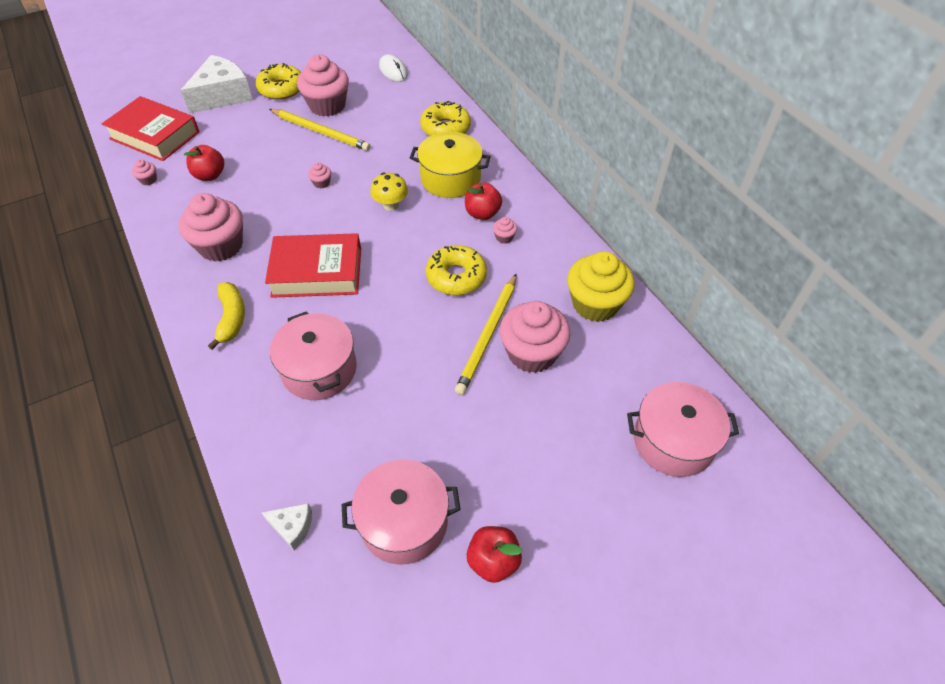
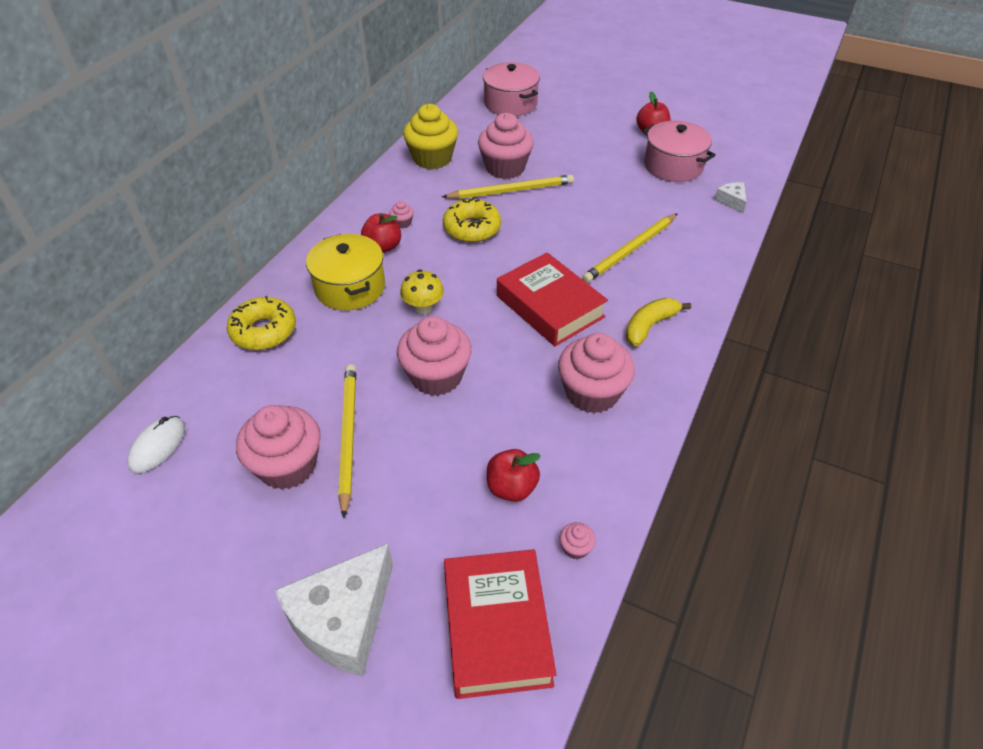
camera: 125 degrees left, 5 degrees down
(222, 95) = (343, 619): white cheese -> white cheese turned 60 degrees counterclockwise
(281, 89) = (278, 550): yellow donut -> none
(319, 369) = (630, 250): pink pot -> yellow pencil
(321, 183) = (436, 376): pink cupcake -> pink cupcake, size x2.45

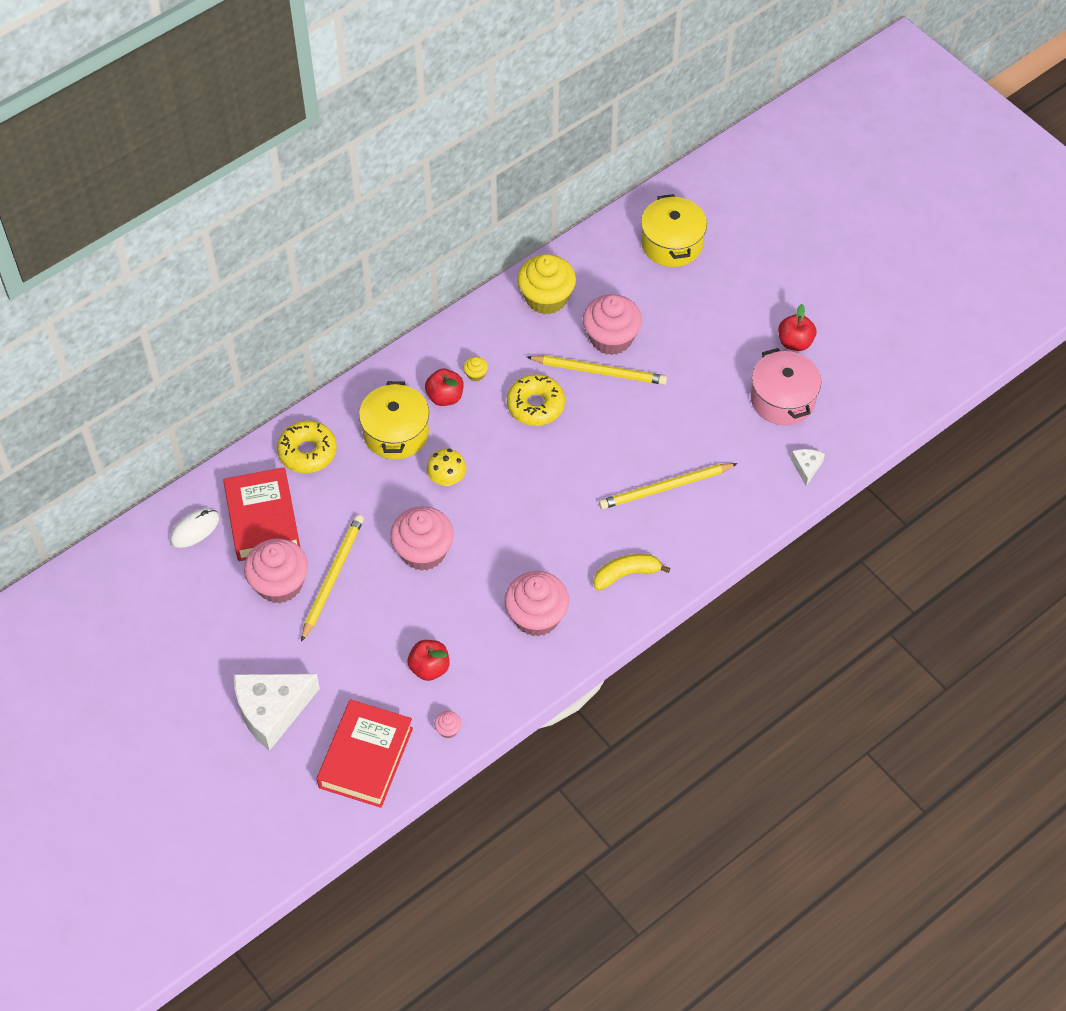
camera: 25 degrees right, 10 degrees up
(402, 223) = (476, 374): pink cupcake -> yellow cupcake
(510, 103) = (672, 243): pink pot -> yellow pot
(550, 306) = (554, 520): red book -> red book (263, 519)

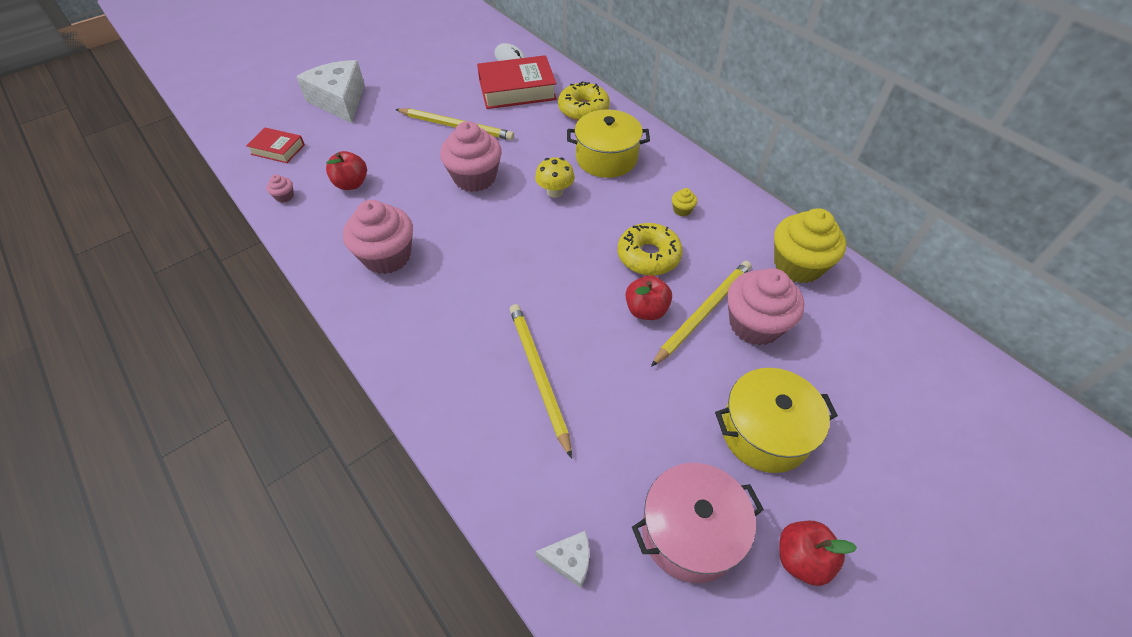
camera: 90 degrees right, 5 degrees down
(279, 584) = (455, 100): pink cupcake -> none
(366, 758) = (278, 149): red book -> red book, size x0.55
(445, 397) = (651, 189): red apple -> red apple (646, 310)
(599, 371) = (703, 312): yellow pencil -> yellow pencil turned 150 degrees counterclockwise
(626, 574) = (423, 333): yellow banana -> none
(672, 243) = (930, 394): yellow pot -> yellow pot (765, 432)

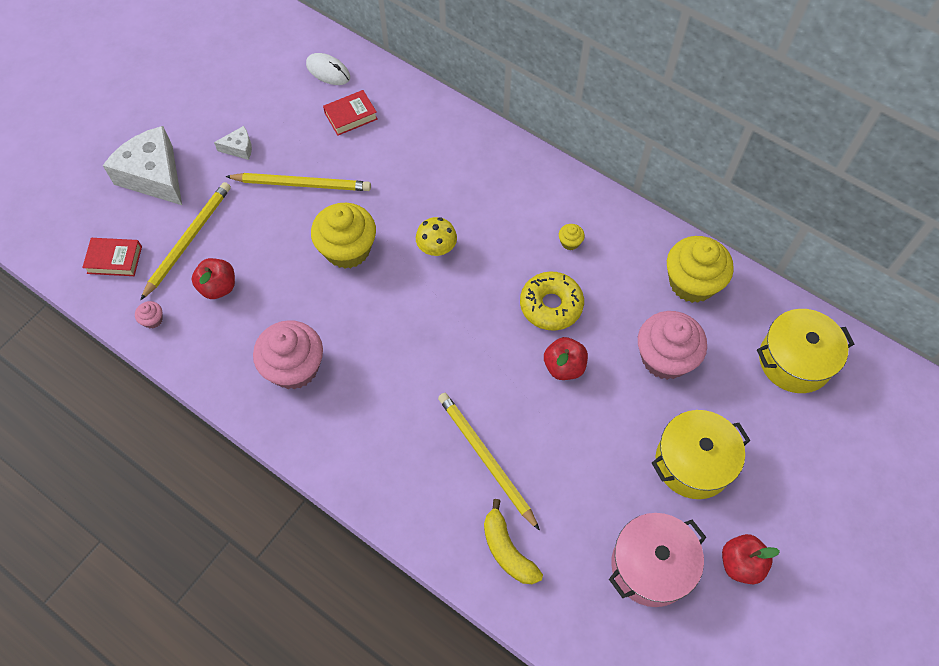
camera: 15 degrees left, 10 degrees up
(475, 178) = (347, 249): pink cupcake -> yellow cupcake
(517, 90) = (351, 116): red book -> red book, size x0.55
(530, 472) = (507, 550): none -> yellow banana
(569, 560) = (562, 615): white cheese -> white cheese (239, 148)
(583, 109) = (433, 129): yellow donut -> none
(606, 158) = (477, 192): yellow pot -> yellow pot (794, 360)
(703, 312) = (616, 356): yellow pencil -> yellow pencil (188, 240)

